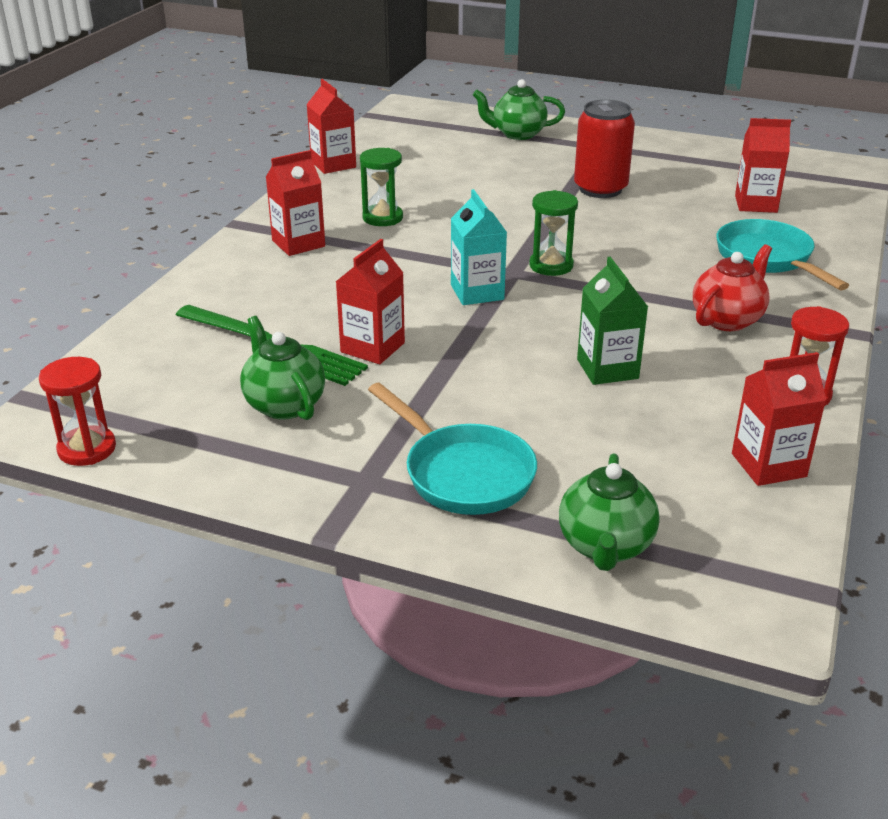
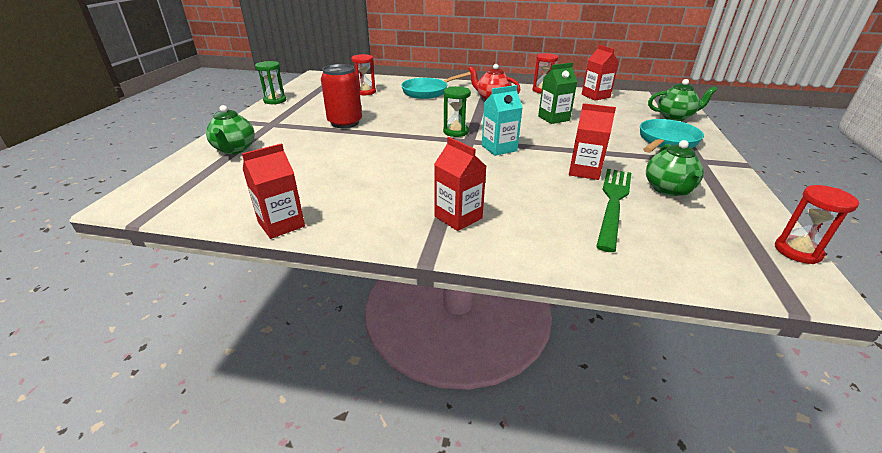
camera: 100 degrees left, 0 degrees up
(284, 405) = (668, 189): green teapot -> green teapot turned 45 degrees counterclockwise
(382, 218) = (400, 187): green hourglass -> green hourglass (275, 100)
(756, 204) = (365, 92): red carton -> red hourglass

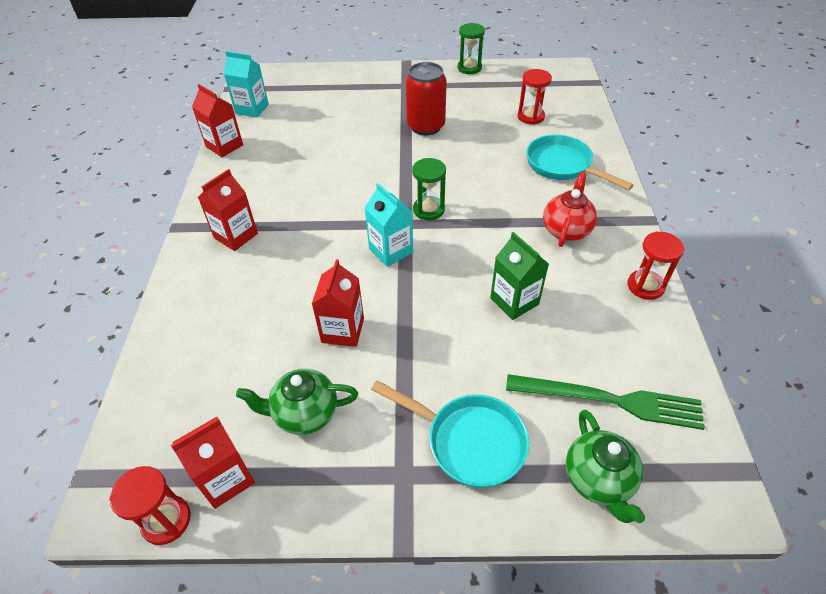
camera: 80 degrees right, 15 degrees up
(215, 204) = (252, 109): none -> turquoise carton
(235, 149) = (344, 85): green teapot -> none
(595, 96) = (658, 361): red carton -> red carton (226, 479)
(613, 203) = (267, 352): green fork -> green fork (610, 400)

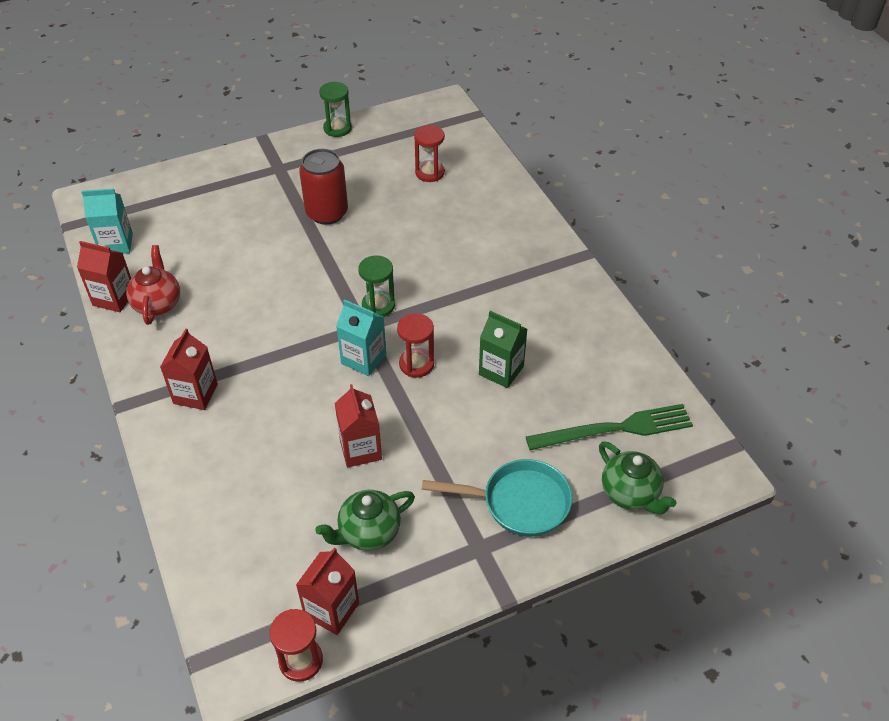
camera: 25 degrees left, 0 degrees up
(562, 166) = (485, 220): turquoise pan -> none
(566, 230) = (516, 287): red teapot -> red teapot (158, 304)
(645, 286) = (605, 320): red hourglass -> red hourglass (416, 364)

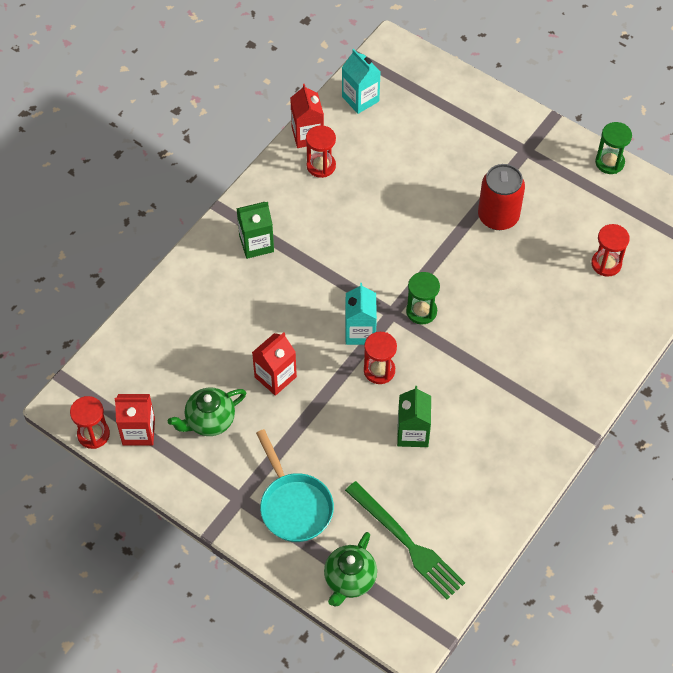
camera: 60 degrees right, 10 degrees up
(158, 304) = (321, 166): red teapot -> red hourglass
(195, 394) = (256, 244): red carton -> green carton
(368, 533) = (209, 421): green teapot -> green teapot turned 60 degrees counterclockwise

